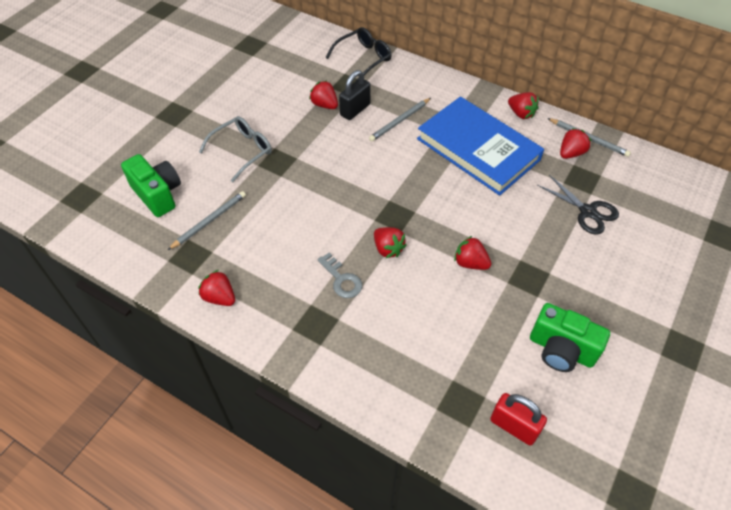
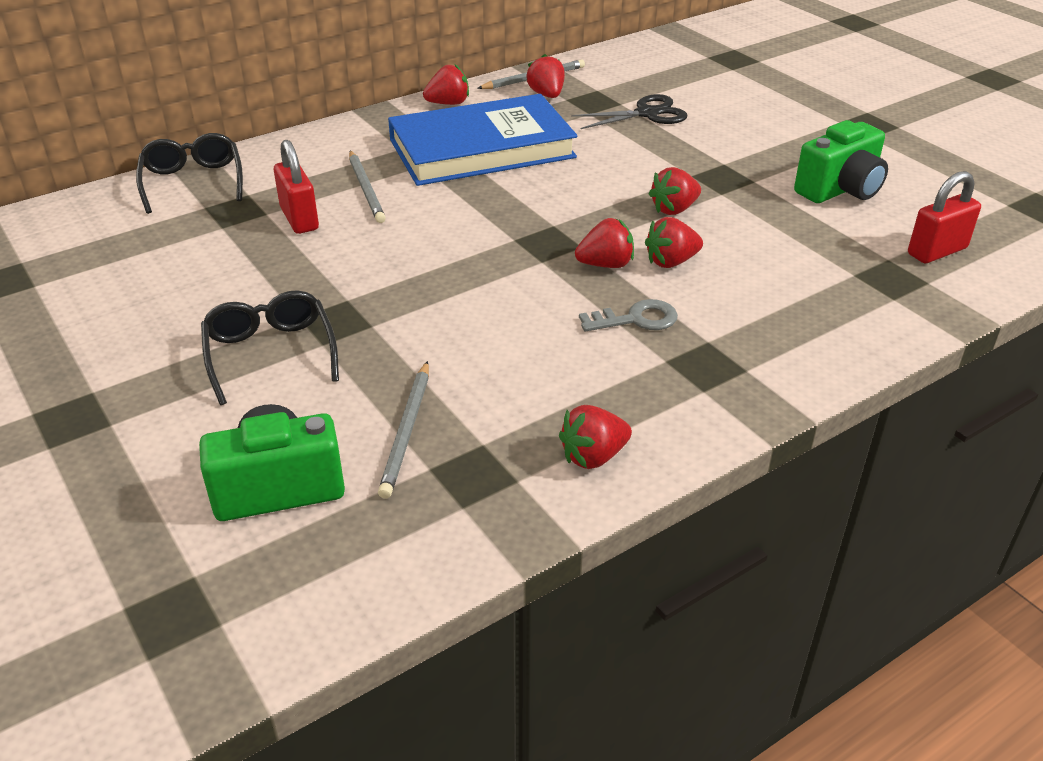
camera: 65 degrees left, 15 degrees down
(209, 221) = (407, 431): grey pencil -> grey pencil turned 150 degrees counterclockwise
(242, 151) = (270, 353): grey glasses -> black glasses
(324, 105) = (255, 243): red strawberry -> red strawberry (671, 262)
(355, 110) = (299, 219): black padlock -> red padlock

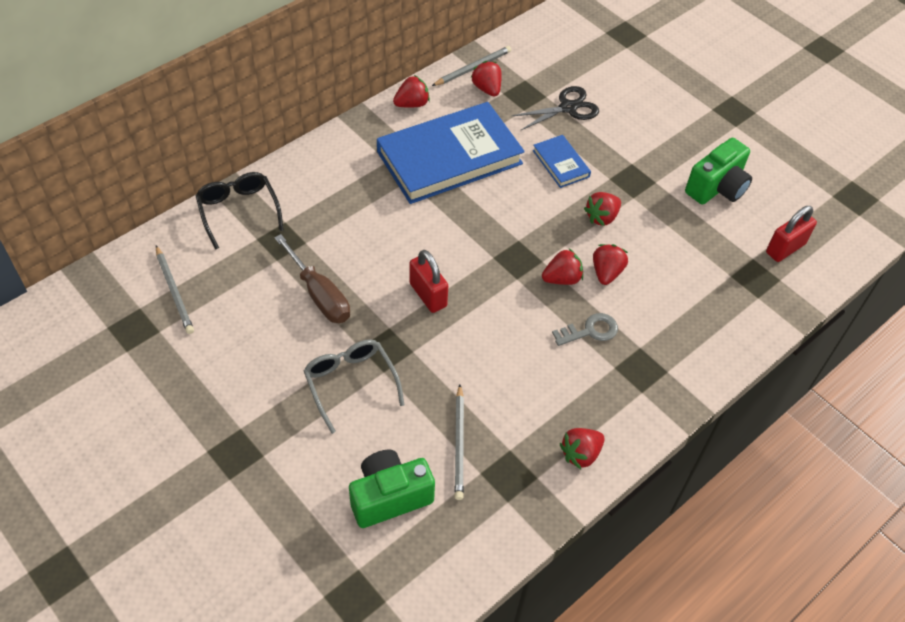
camera: 10 degrees left, 15 degrees up
(264, 262) = (319, 294): none -> brown screwdriver
(270, 353) = (350, 383): black glasses -> grey glasses
(299, 219) = (332, 247): red padlock -> red padlock (428, 295)
(366, 189) = (373, 210): grey pencil -> grey pencil (174, 291)
(627, 159) = (561, 163): none -> blue book
(671, 262) = (606, 272): red strawberry -> red strawberry turned 135 degrees clockwise

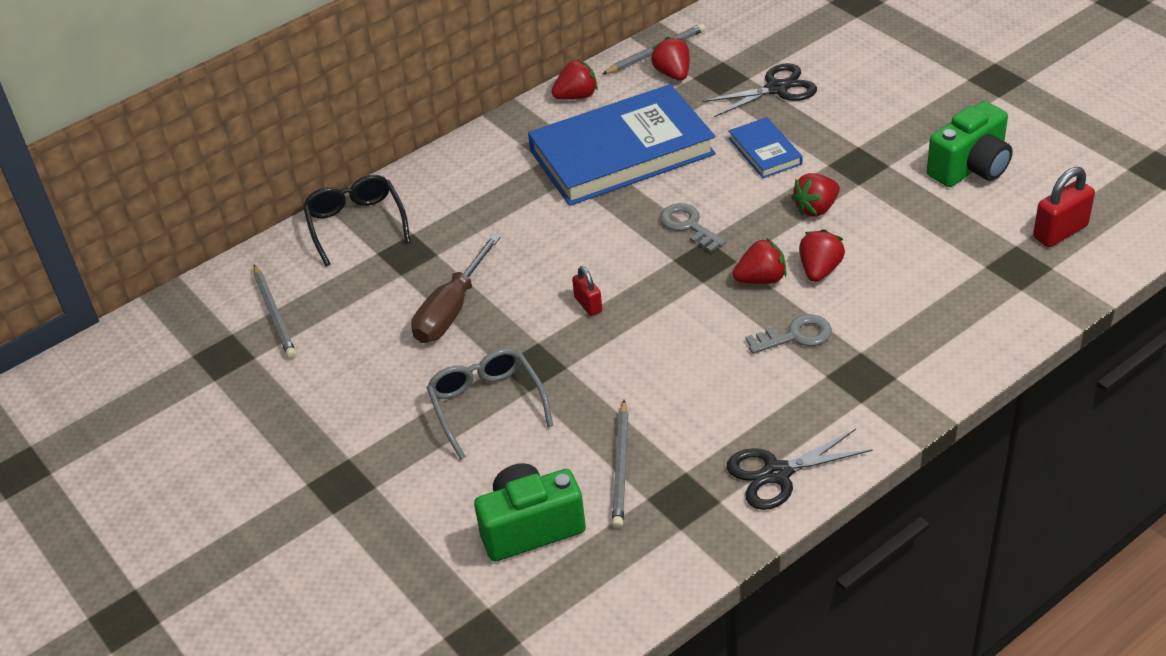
camera: 10 degrees right, 10 degrees down
(319, 294) = (451, 309): brown screwdriver -> brown screwdriver turned 60 degrees clockwise
(428, 295) = (588, 304): red padlock -> red padlock, size x0.60
(504, 227) = (688, 226): none -> grey key
(580, 454) = (777, 473): red strawberry -> black scissors

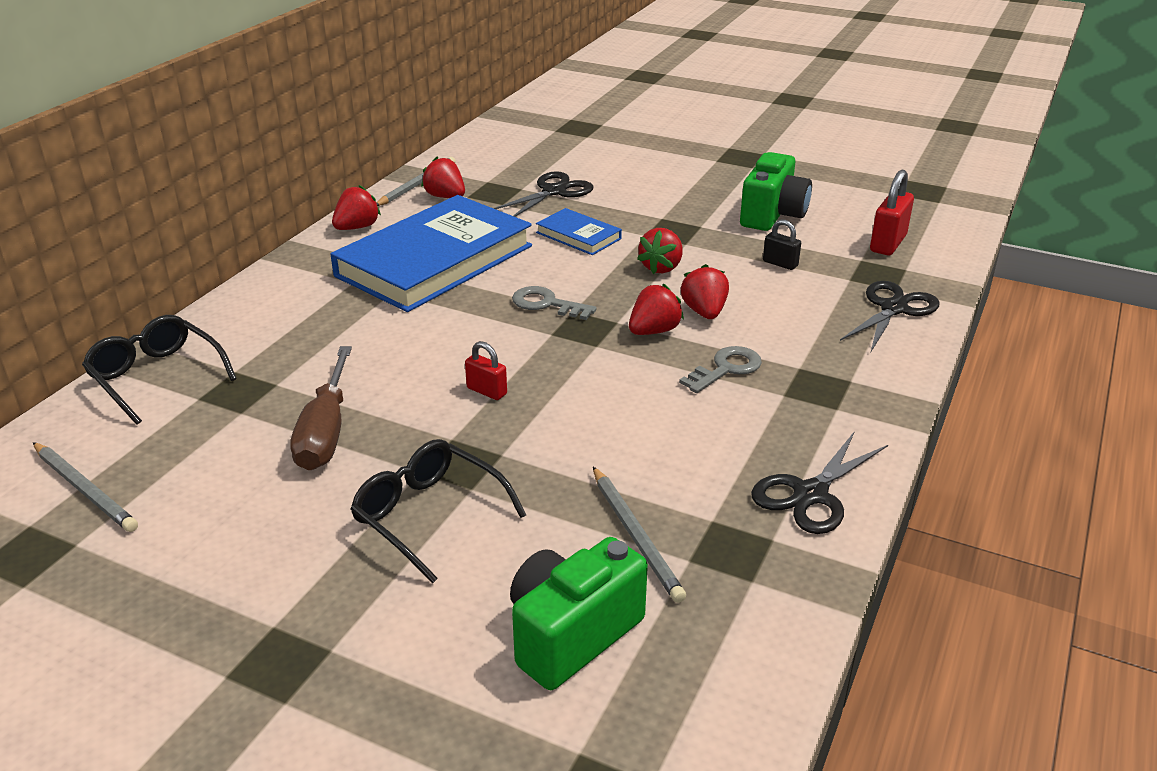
camera: 30 degrees left, 10 degrees down
(487, 405) = (429, 516): grey glasses -> black glasses
(931, 231) = (780, 263): none -> black padlock
(999, 311) = (893, 309): none -> black scissors

